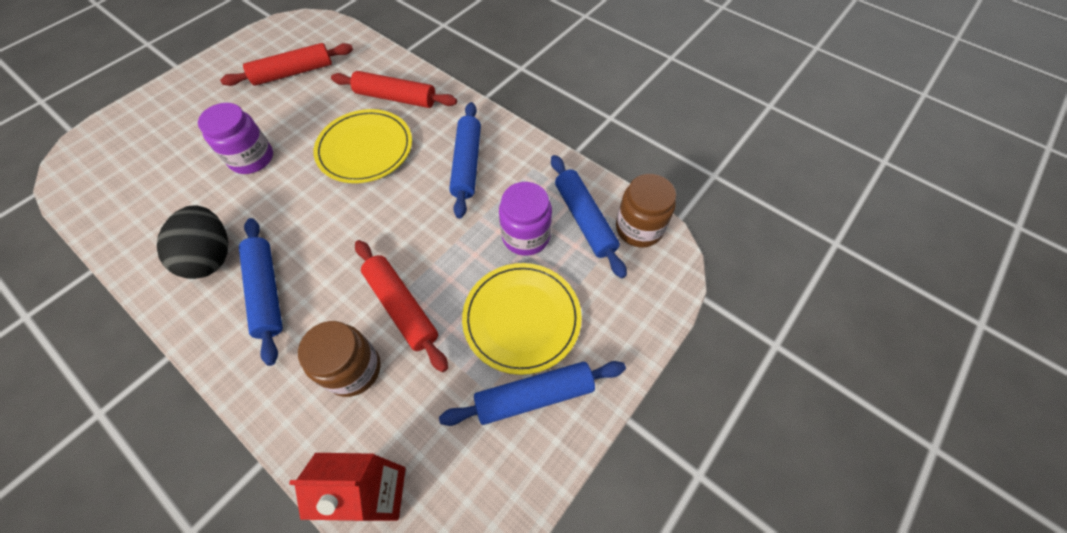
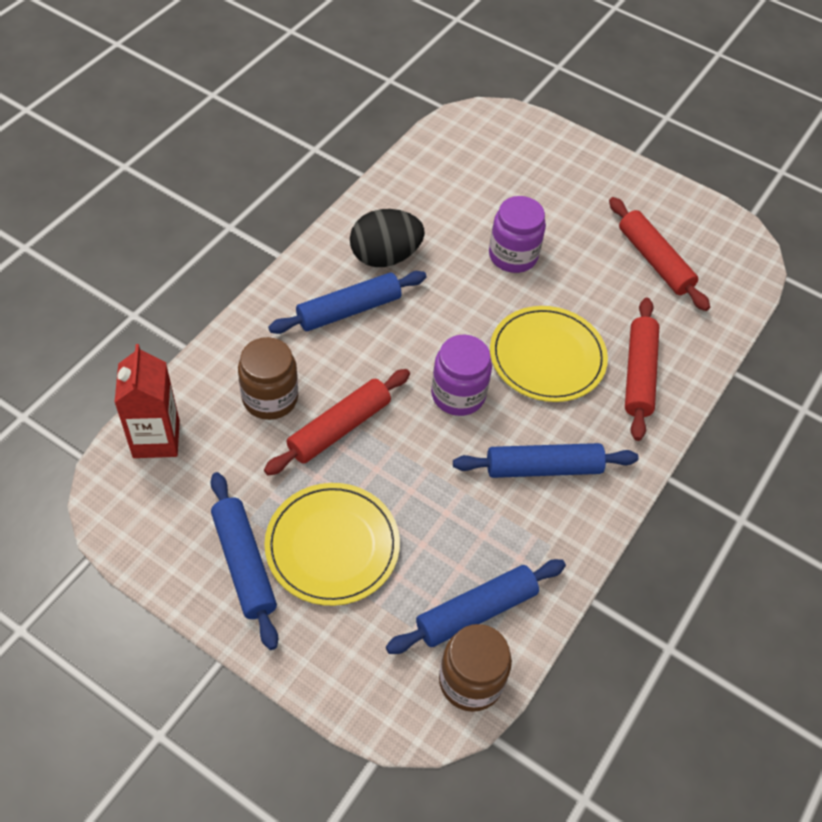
camera: 80 degrees right, 5 degrees down
(526, 236) = (442, 543): purple jar -> purple jar (458, 394)

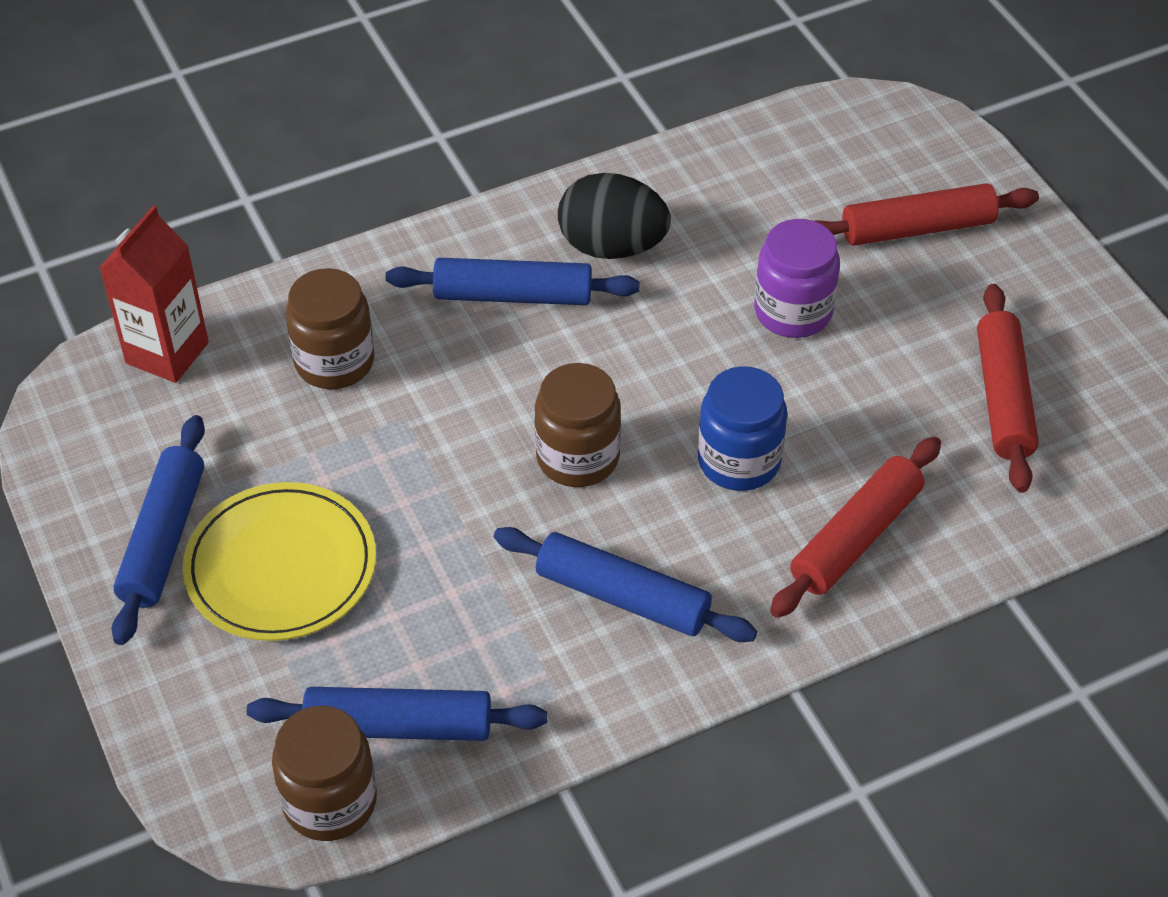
camera: 35 degrees right, 5 degrees down
(339, 428) = (393, 433): red rolling pin -> red rolling pin (917, 228)
(458, 394) = (577, 457): purple jar -> brown jar
(547, 357) = (739, 461): yellow plate -> blue jar

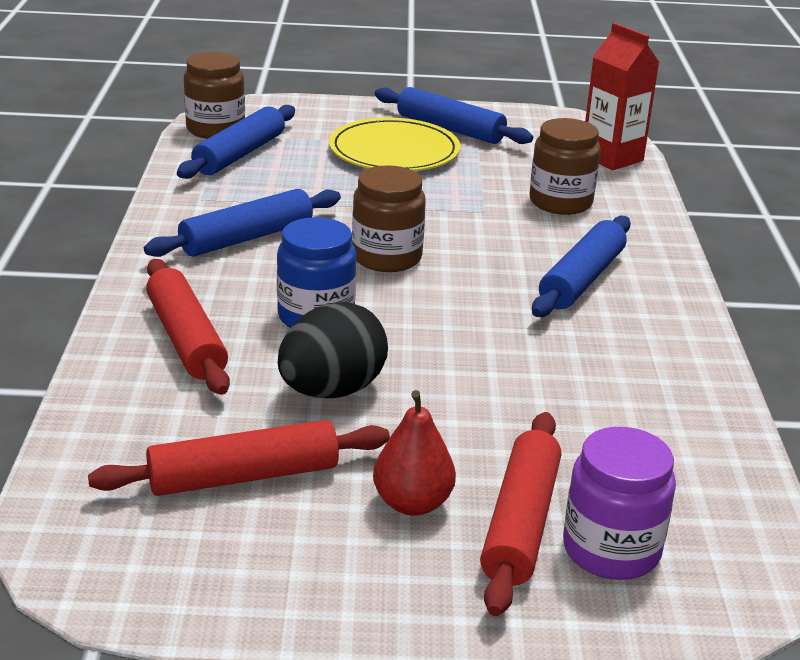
camera: 115 degrees right, 20 degrees down
(612, 247) = (612, 338): black egg -> black egg (332, 391)
(793, 312) = (459, 400): purple jar -> purple jar (611, 550)
(947, 291) = (412, 503): none -> red pear
(1003, 398) = (243, 476): red rolling pin -> red rolling pin turned 45 degrees counterclockwise

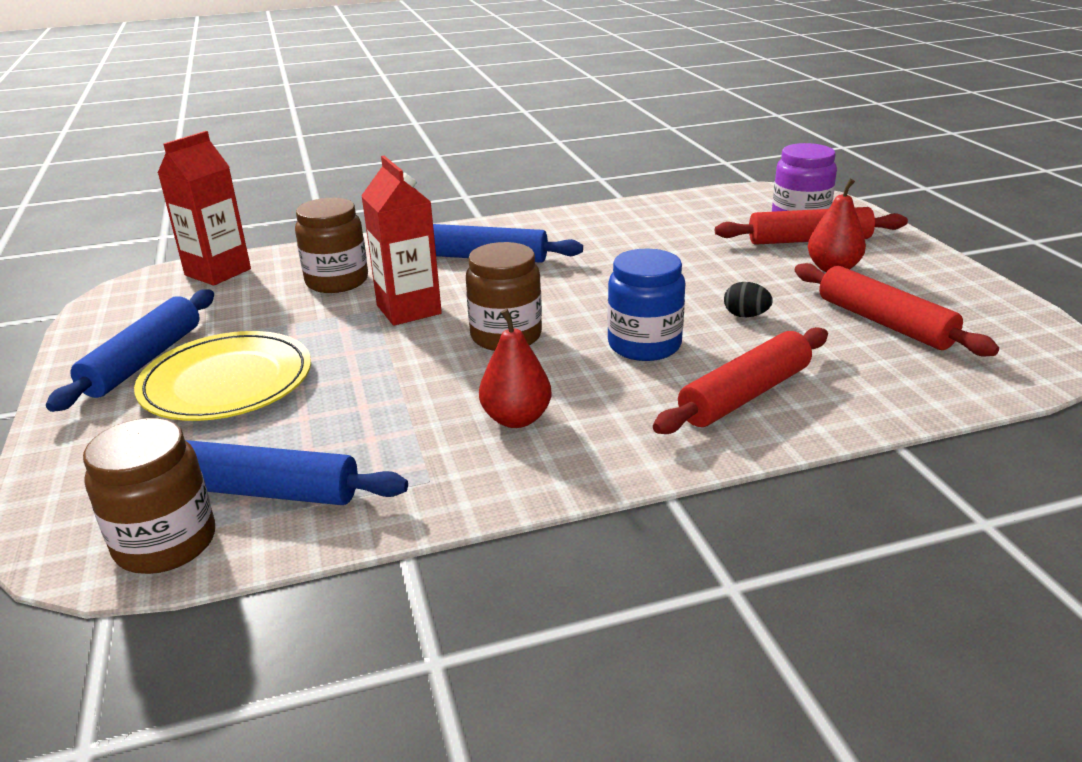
camera: 105 degrees left, 0 degrees up
(246, 238) = (516, 419): blue rolling pin -> red pear
(332, 391) = (745, 315): black egg -> black egg, size x0.46
(474, 225) = (409, 310): none -> red carton

